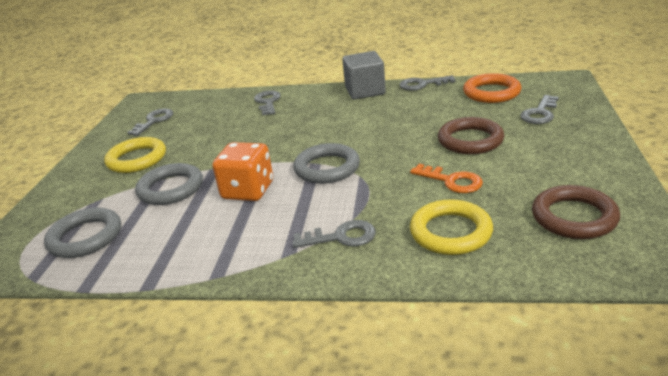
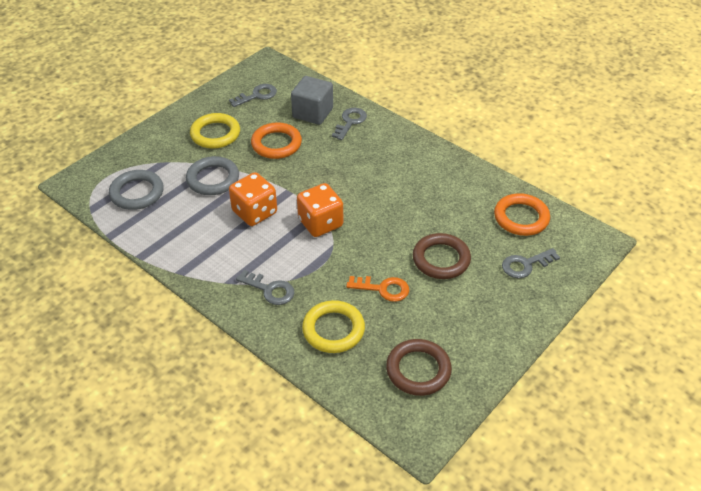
camera: 30 degrees right, 15 degrees up
(212, 140) = (276, 144): none -> orange ring
(327, 168) = (320, 223): grey ring -> orange dice
(365, 91) = (431, 154): grey cube -> grey cube (313, 113)
(422, 84) = (481, 173): grey key -> none
(451, 181) = (383, 289): orange key -> orange key turned 60 degrees counterclockwise

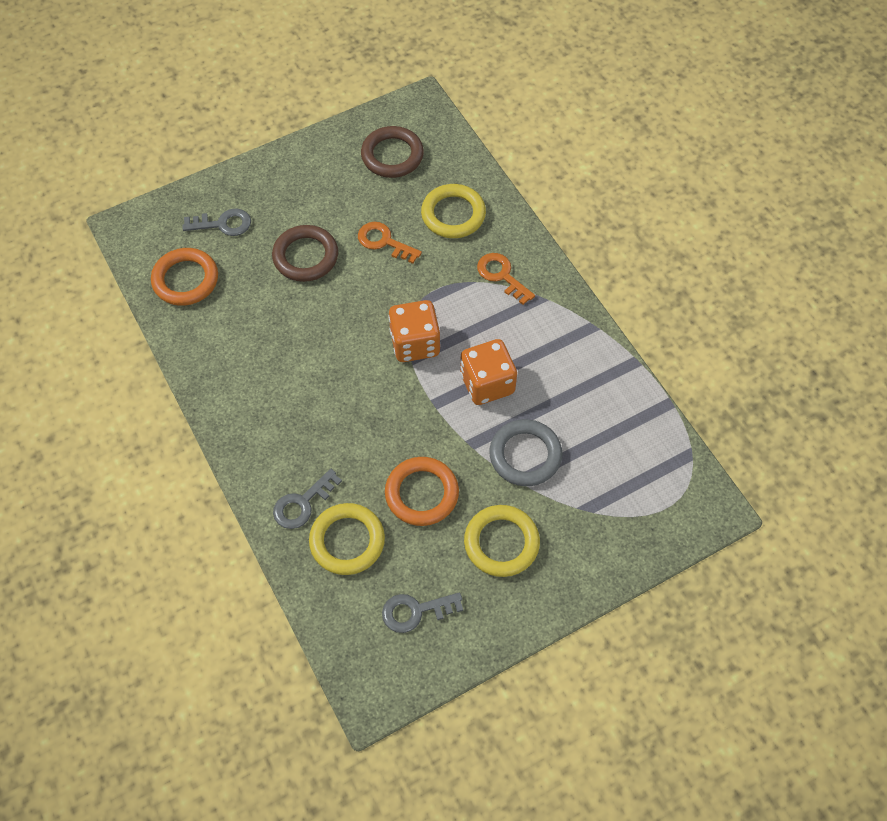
camera: 160 degrees left, 15 degrees up
(137, 193) = (629, 462): grey ring -> none
(270, 290) = (501, 276): grey key -> orange key
(313, 113) = (347, 541): grey cube -> yellow ring

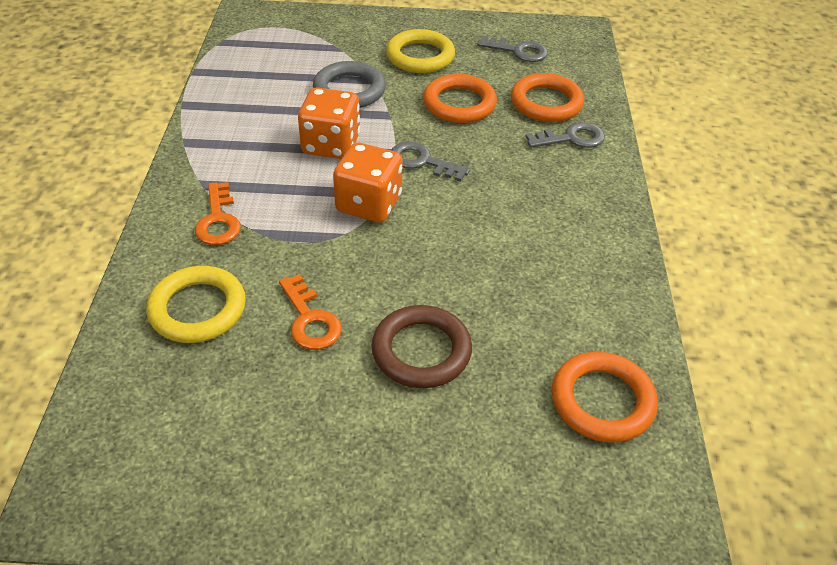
camera: 150 degrees left, 15 degrees down
(223, 224) = (509, 458): grey key -> grey key (422, 161)
(347, 541) = (546, 103): yellow ring -> orange ring
(392, 155) = (190, 434): brown ring -> none

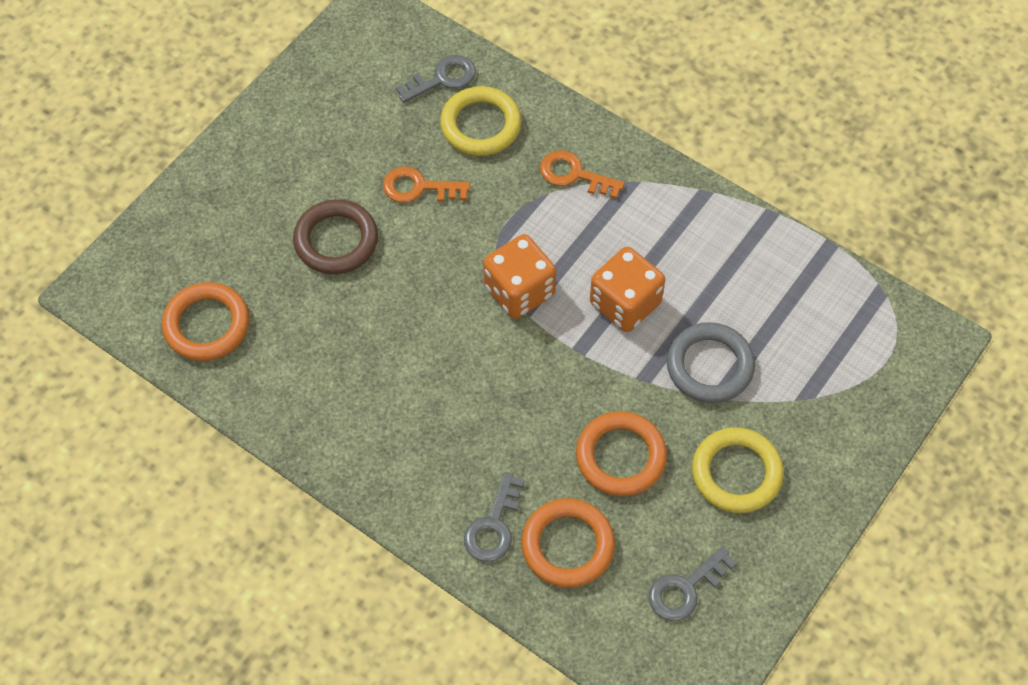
camera: 125 degrees right, 15 degrees up
(422, 161) = (549, 366): grey key -> grey key (442, 79)

